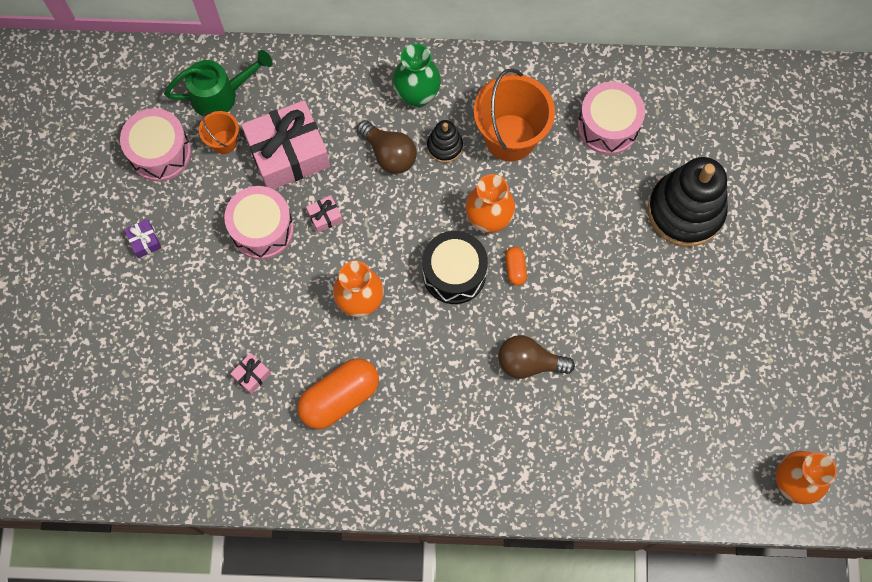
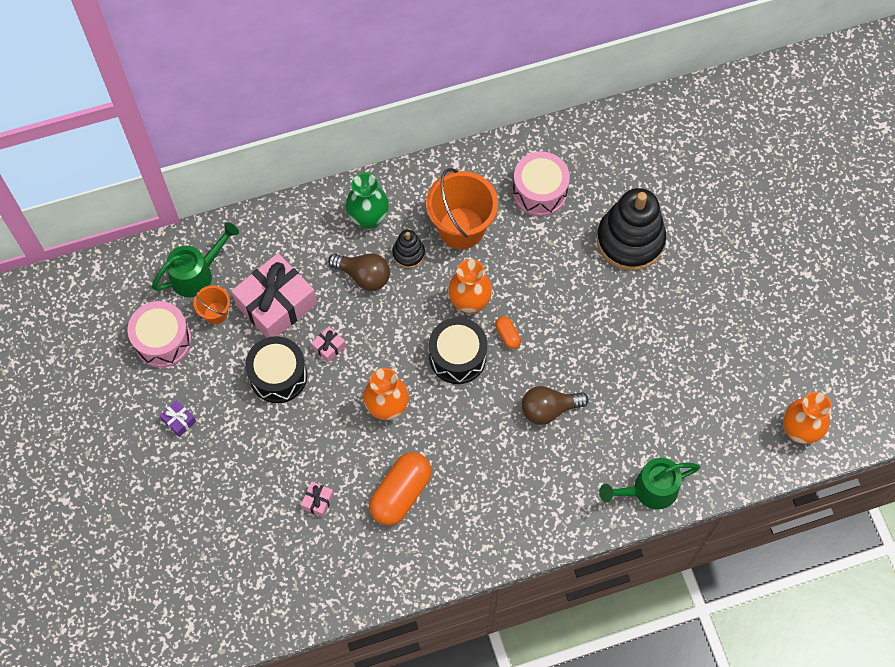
camera: 20 degrees left, 5 degrees down
(262, 229) = (278, 376): pink drum -> black drum
(603, 488) = (649, 490): none -> green watering can

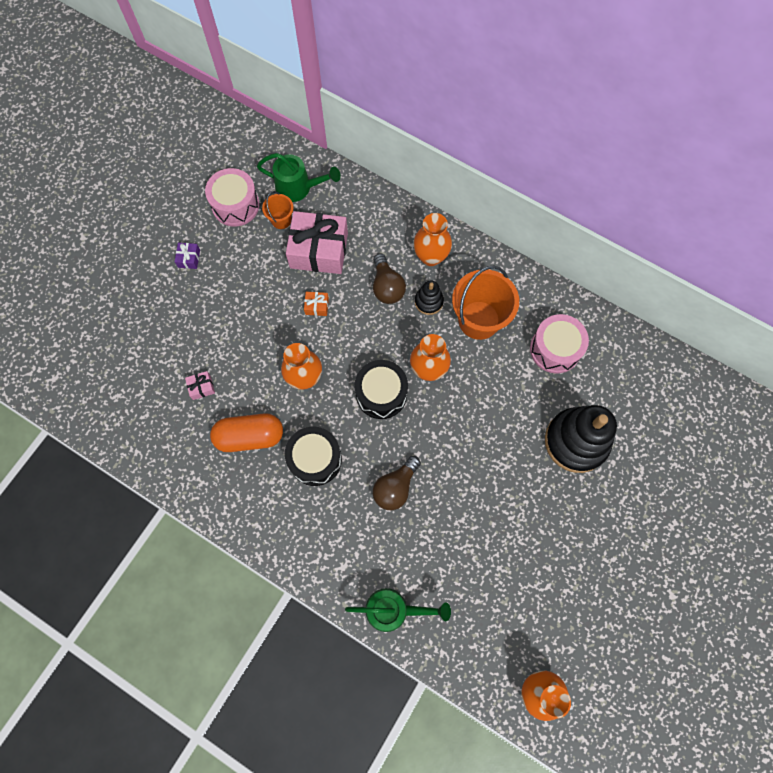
camera: 50 degrees right, 5 degrees up
(278, 376) = (270, 292): black drum -> black drum (315, 459)
(329, 347) = (317, 306): pink gift -> orange gift
(368, 219) = (431, 257): green vase -> orange vase
(507, 335) = (426, 414): orange capsule -> none
(549, 409) = (395, 487): brown light bulb -> brown light bulb turned 90 degrees counterclockwise
(649, 490) = (393, 610): green watering can -> green watering can turned 150 degrees clockwise

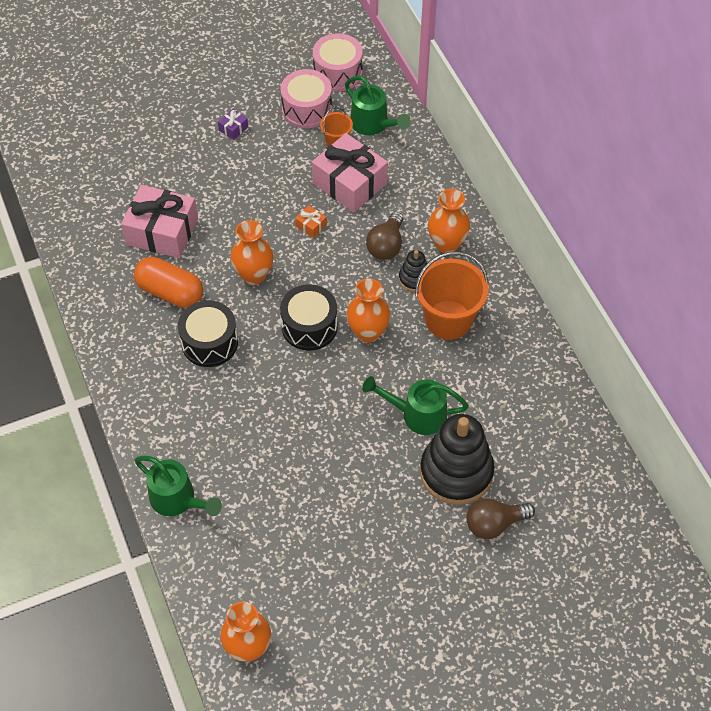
camera: 35 degrees right, 15 degrees down
(201, 387) = (162, 231): pink gift -> pink gift, size x2.44
(395, 487) = (260, 407): brown light bulb -> brown light bulb (494, 524)
(515, 413) = (417, 414): none -> green watering can
(555, 349) = (500, 385): pink drum -> pink drum (337, 73)

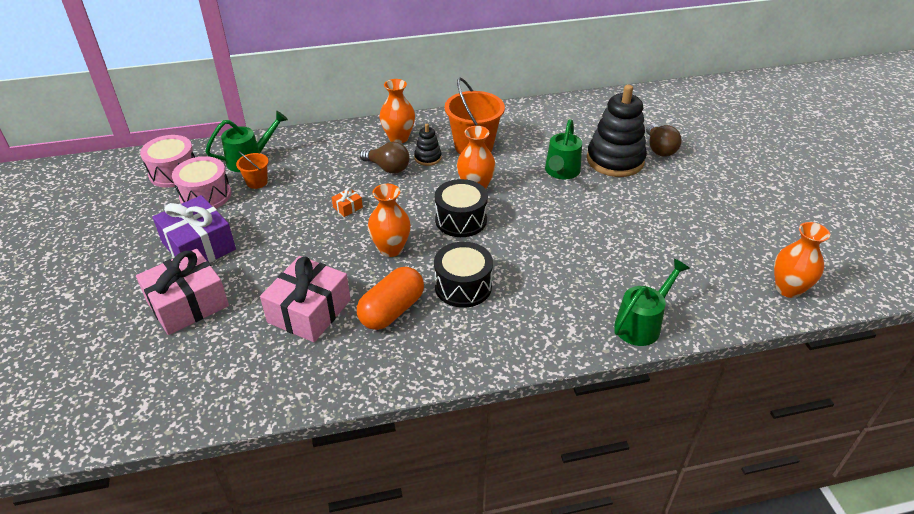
camera: 80 degrees left, 15 degrees down
(233, 128) = (198, 246): purple gift -> purple gift, size x2.44
(350, 183) = (309, 180): pink gift -> pink gift (187, 304)

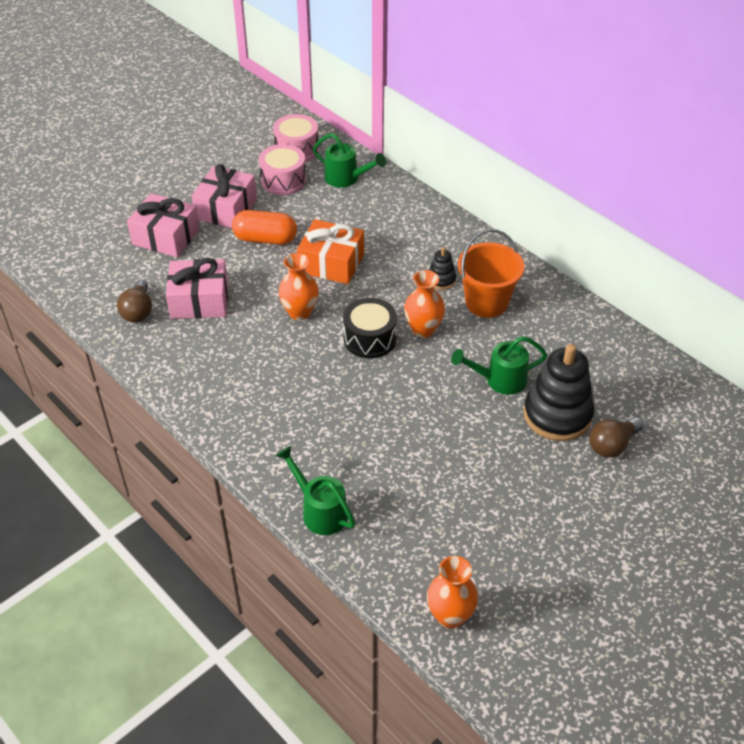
camera: 60 degrees right, 5 degrees up
(198, 246) = (226, 209): purple gift -> pink gift
(257, 182) = (321, 197): orange bucket -> none
(347, 207) = (331, 263): orange gift -> orange gift, size x2.44
(387, 168) = (404, 261): brown light bulb -> brown light bulb (138, 311)
(392, 310) = (230, 345): orange capsule -> orange capsule (265, 239)
(398, 138) = (454, 248): orange vase -> none
(463, 286) = (286, 375): black drum -> none
(642, 324) = (320, 511): green watering can -> green watering can turned 150 degrees counterclockwise

